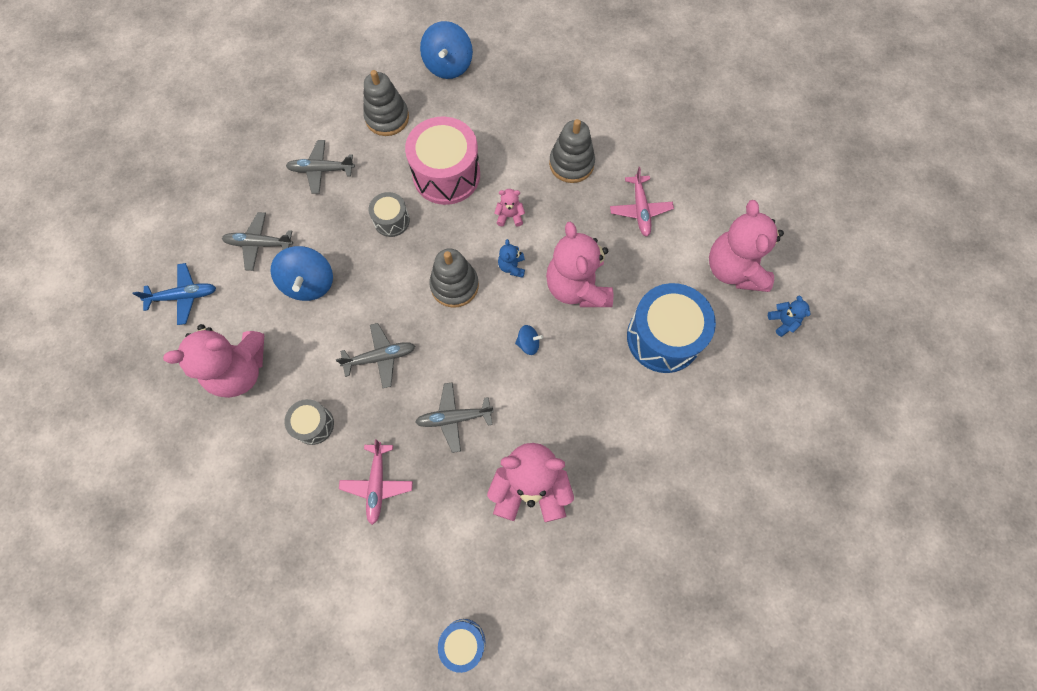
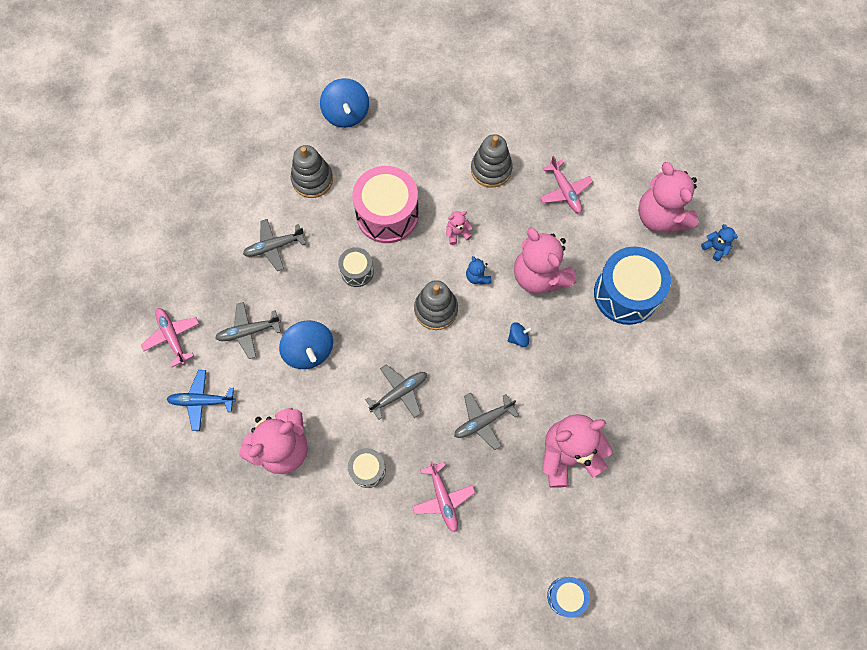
camera: 20 degrees left, 0 degrees up
(183, 296) = (202, 401): blue plane -> blue plane turned 150 degrees counterclockwise
(185, 224) = (172, 337): none -> pink plane

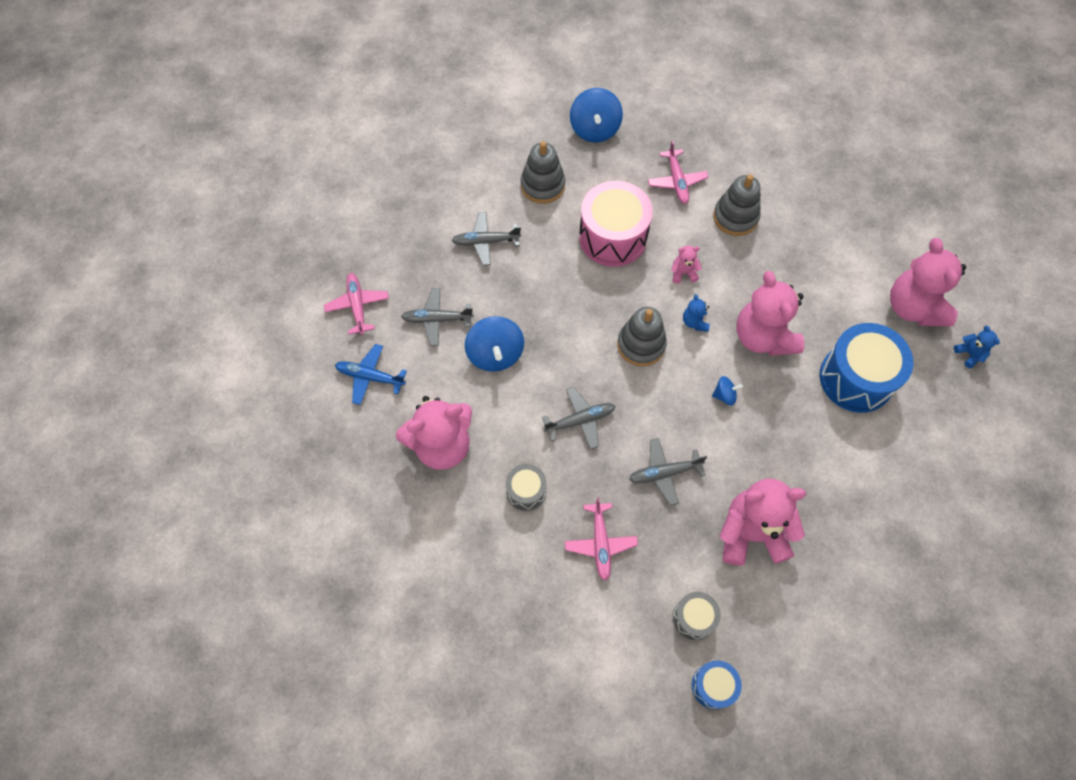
camera: 15 degrees right, 5 degrees down
(357, 271) = (566, 286): grey drum -> grey drum (693, 618)
(564, 191) = (811, 257): pink plane -> pink plane (676, 181)

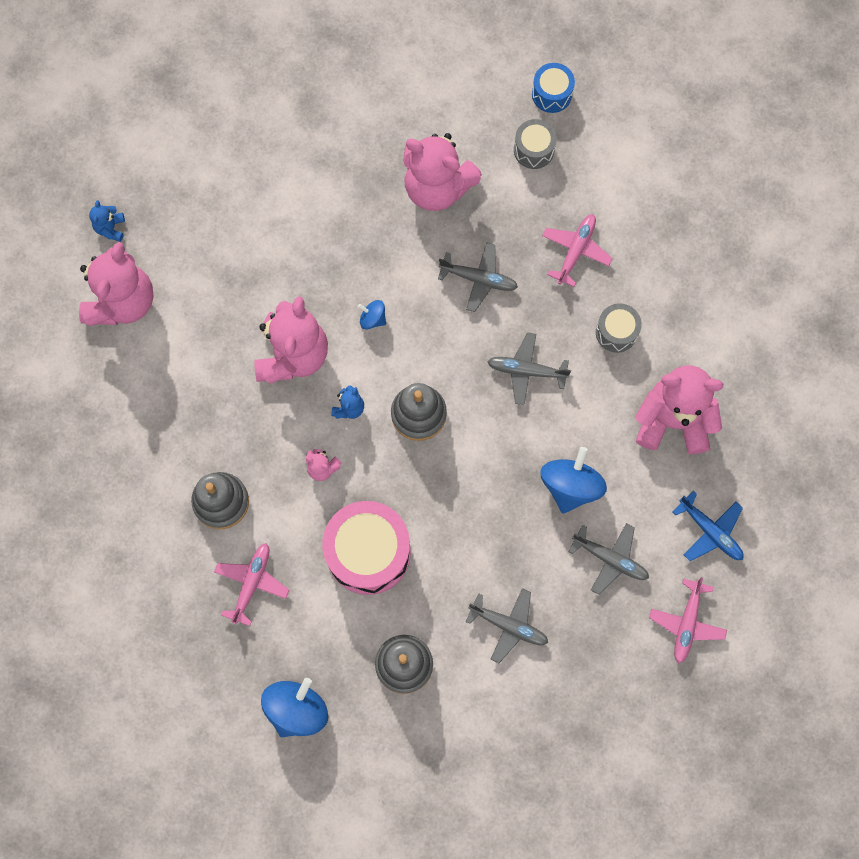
camera: 150 degrees left, 10 degrees up
(856, 378) = (236, 265): blue drum -> none

